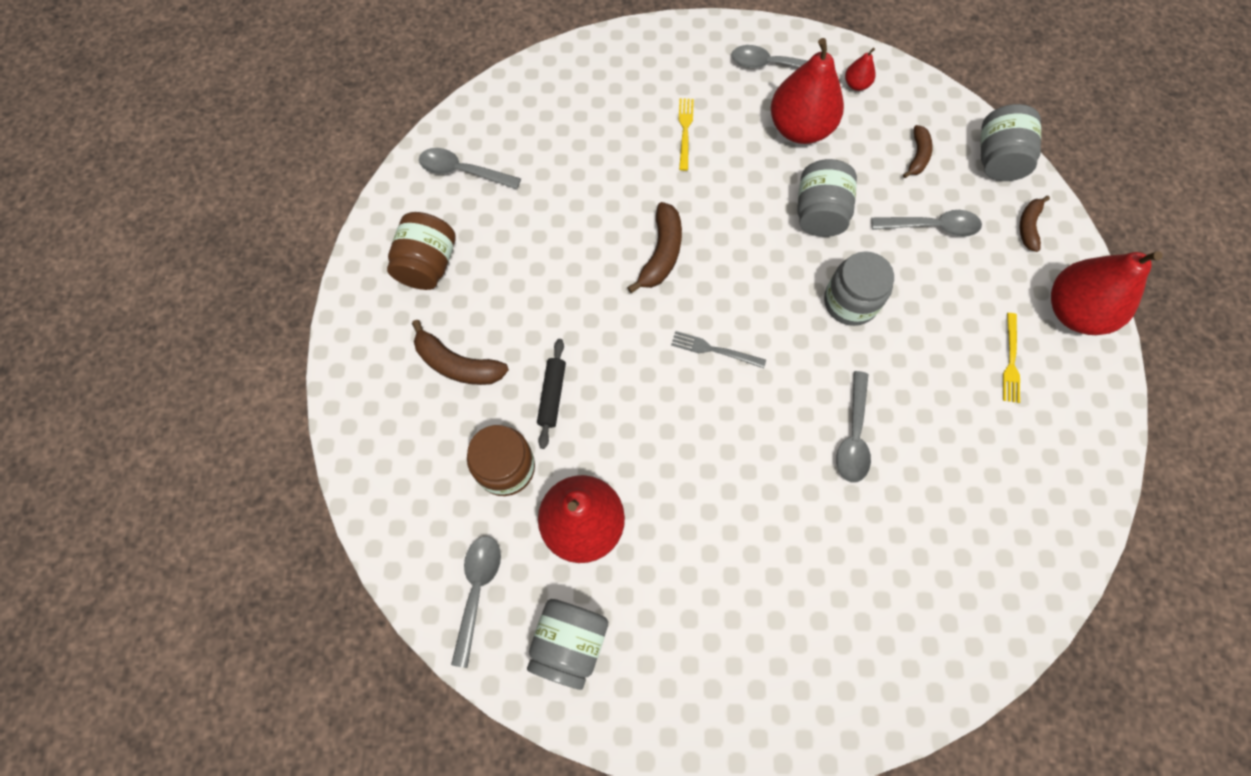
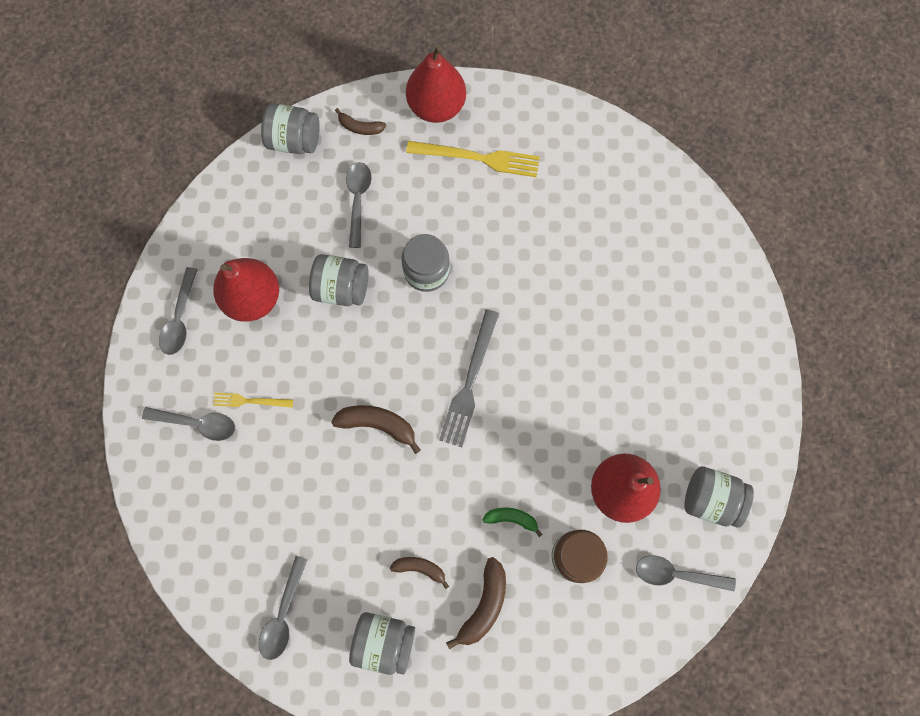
camera: 90 degrees left, 5 degrees up
(428, 264) = (384, 641): brown jar -> grey jar
(552, 395) = (511, 519): black rolling pin -> green banana
(714, 350) = (470, 382): grey fork -> grey fork, size x1.79
(853, 436) = (541, 279): grey spoon -> grey spoon (197, 423)
(856, 84) = (208, 246): red pear -> none
(917, 156) = (288, 203): brown banana -> brown banana (420, 568)
(1011, 361) = (478, 158): yellow fork -> yellow fork, size x1.79

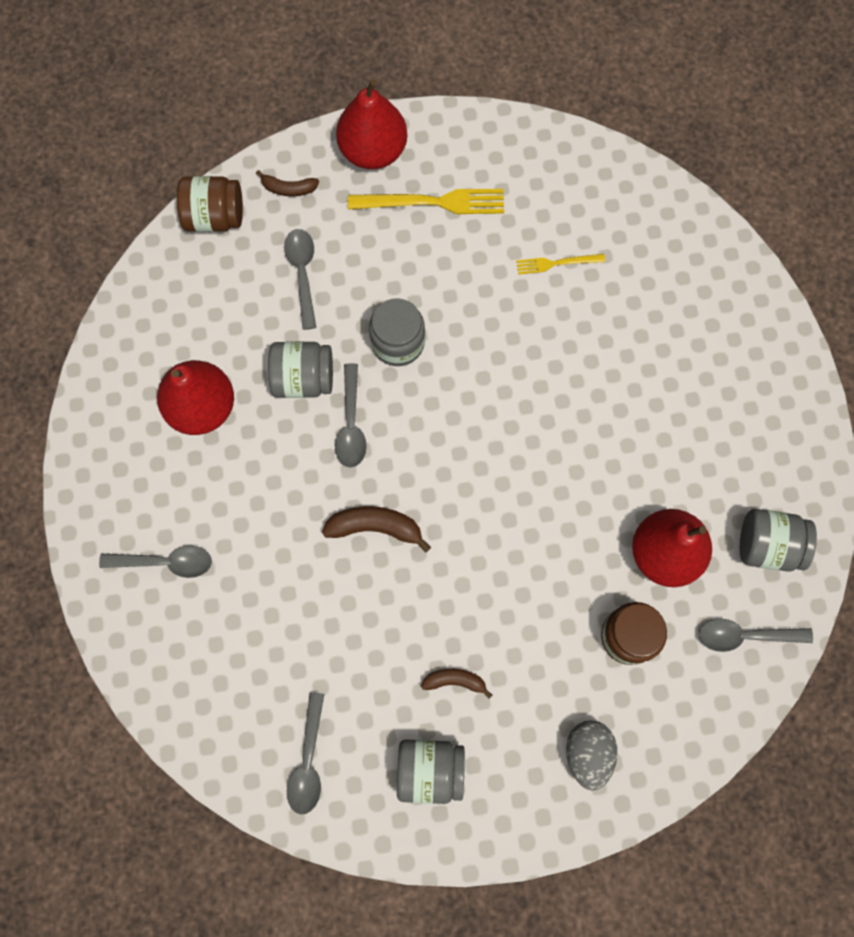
camera: 10 degrees left, 0 degrees up
(180, 318) = (121, 445): grey spoon -> grey spoon (351, 424)
(249, 401) = (221, 526): yellow fork -> yellow fork (556, 263)
(294, 140) = (214, 216): grey jar -> brown jar
(470, 382) = (471, 461): grey fork -> none
(484, 605) = (535, 709): brown banana -> none
(511, 519) = (548, 607): green banana -> none
(522, 652) = (588, 754): none -> grey egg

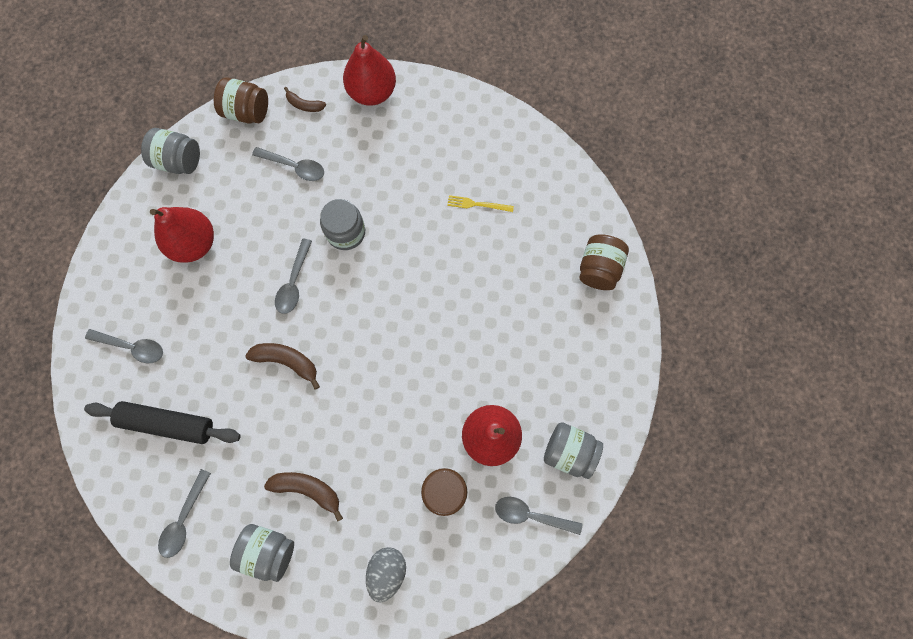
camera: 15 degrees right, 0 degrees up
(246, 647) = (167, 423): none -> black rolling pin
(302, 273) = (294, 167): grey spoon -> grey spoon turned 105 degrees clockwise
(303, 378) = (271, 241): grey jar -> grey jar (179, 161)
(432, 202) = (402, 139): yellow fork -> none
(455, 681) = (308, 489): brown banana -> brown banana, size x1.57
(735, 307) = (599, 269): none -> brown jar

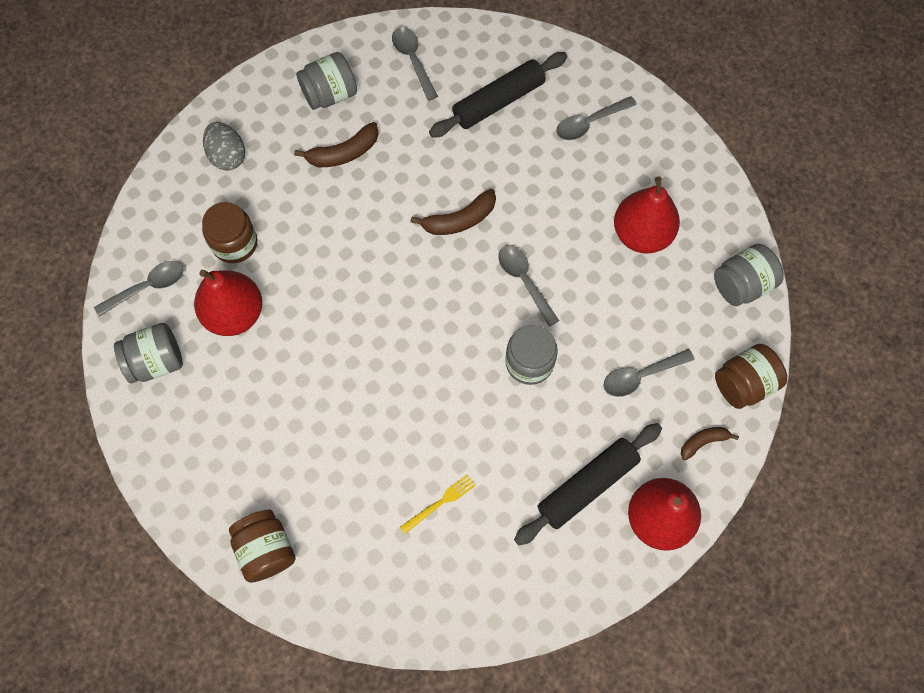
camera: 135 degrees right, 5 degrees down
(389, 140) = (587, 486): none -> black rolling pin

